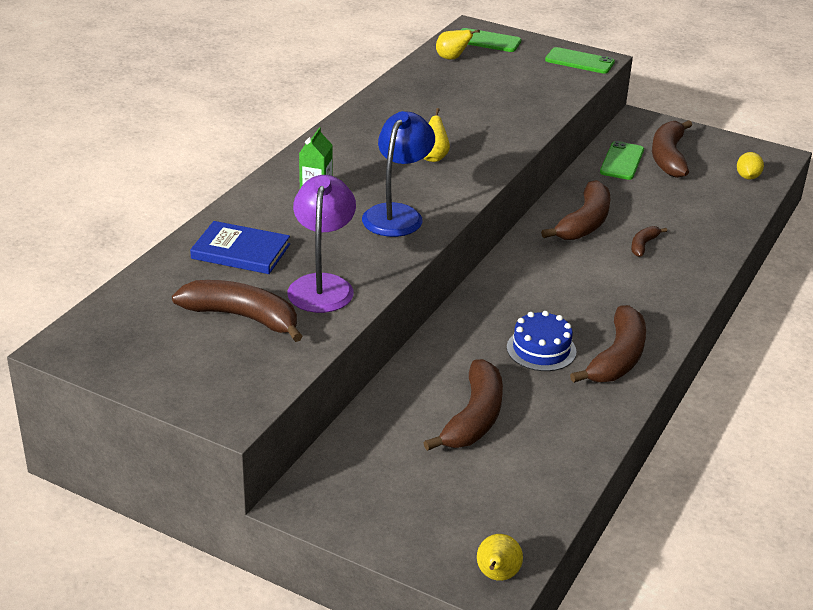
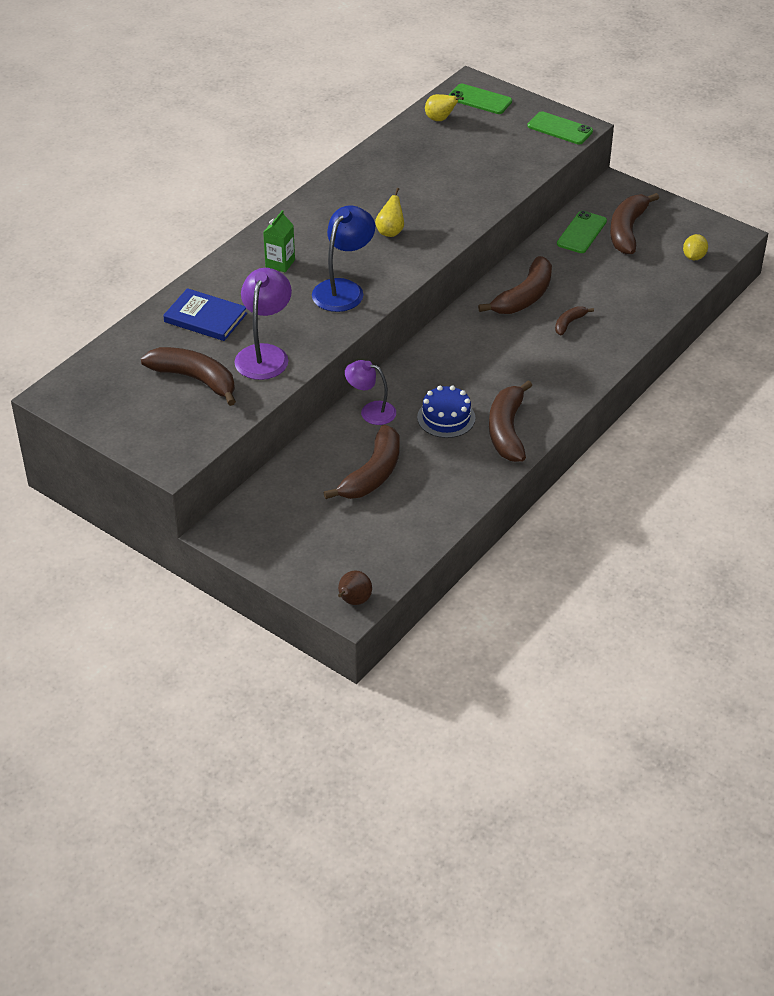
camera: 10 degrees right, 10 degrees up
(450, 348) = (371, 411): none -> purple lamp
(497, 576) = (353, 601): yellow pear -> brown pear
(617, 358) = (507, 430): brown banana -> brown banana turned 150 degrees clockwise

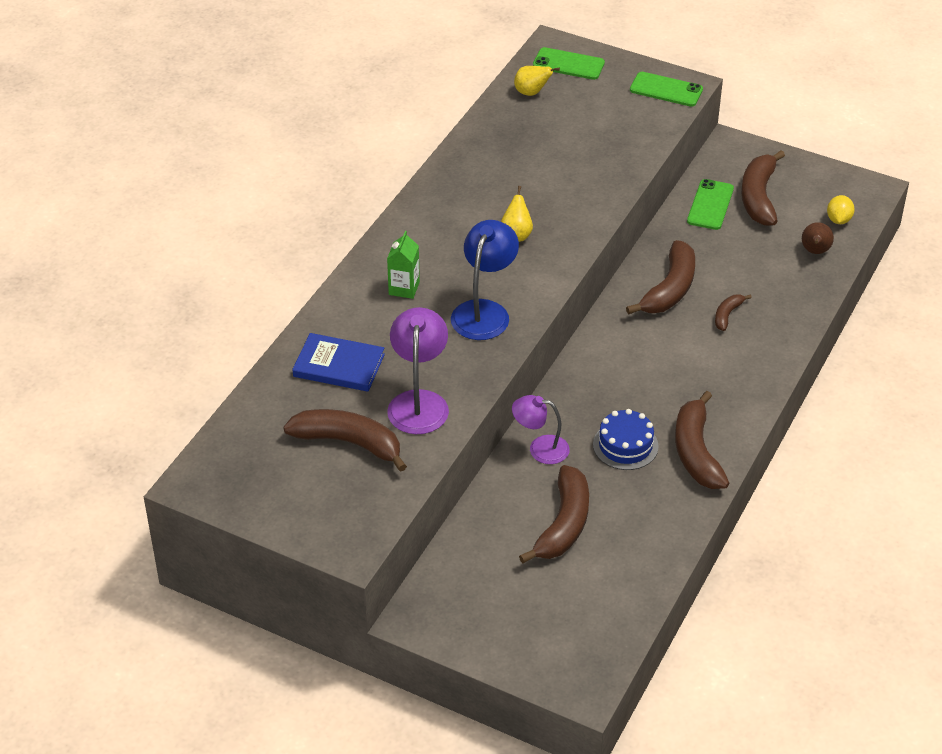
camera: 10 degrees left, 0 degrees up
(353, 601) = (586, 682): brown pear -> brown pear (815, 251)

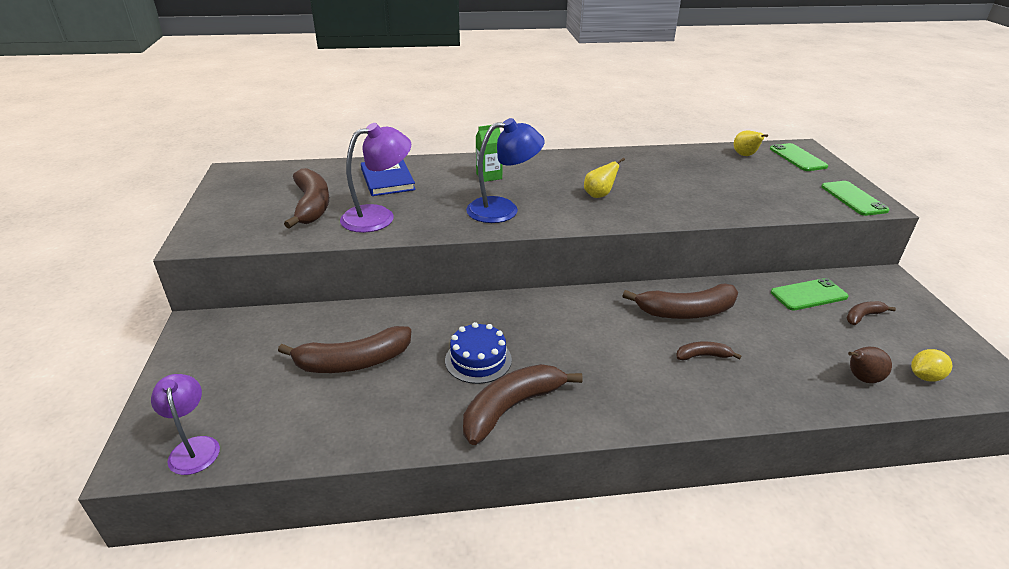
camera: 55 degrees right, 10 degrees down
(540, 448) = (432, 316): purple lamp -> purple lamp (194, 447)
(759, 197) = (863, 316): brown banana -> brown banana, size x0.50

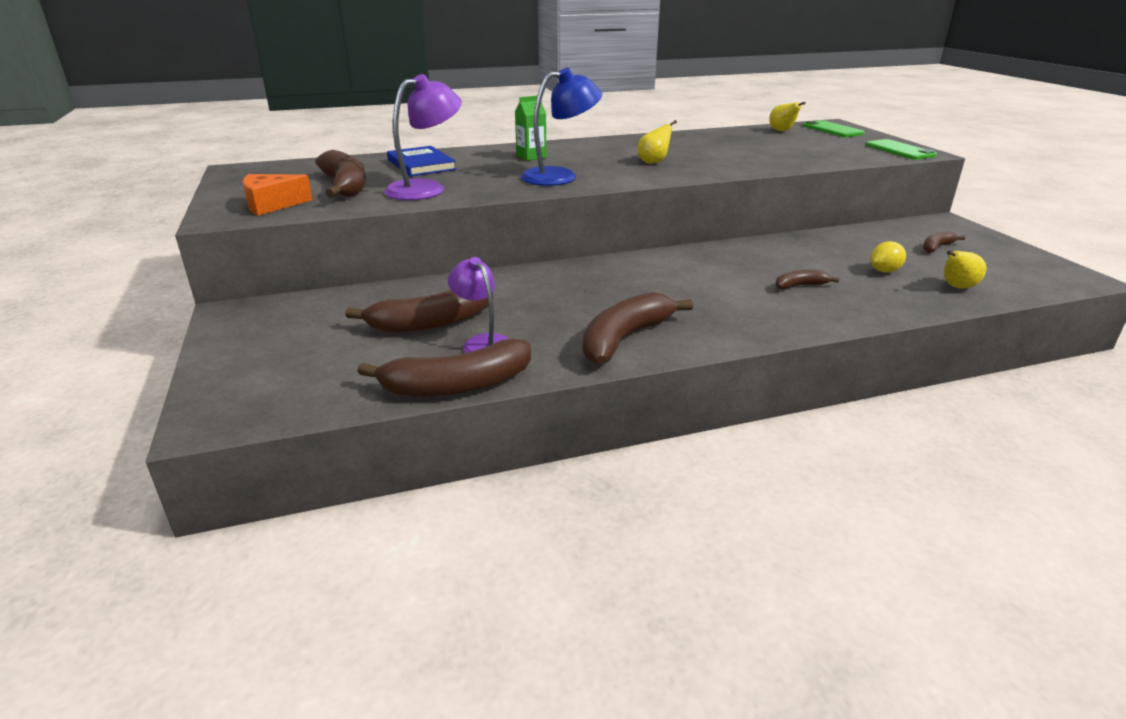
camera: 10 degrees left, 5 degrees down
(194, 447) = (274, 404): purple lamp -> purple lamp (482, 342)
(242, 227) = (272, 205): none -> orange cheese
(478, 360) = (571, 308): blue cake -> none
(686, 311) = (768, 257): brown banana -> brown banana (457, 385)
(809, 295) = (879, 237): green phone -> none
(861, 378) = (957, 287): brown pear -> yellow pear
(925, 376) = (1013, 281): yellow lemon -> yellow lemon (884, 271)

